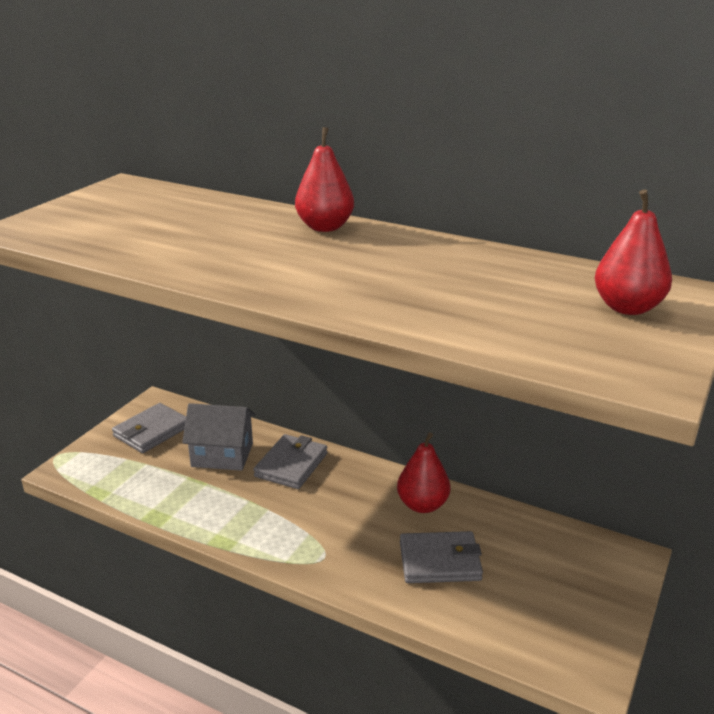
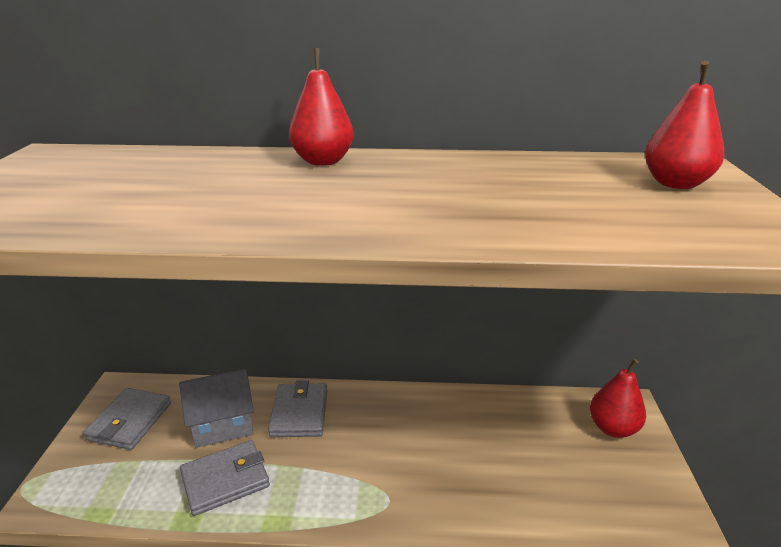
camera: 25 degrees left, 0 degrees up
(422, 505) = (442, 414): red pear -> red pear (613, 428)
(440, 561) = (493, 465): grey wallet -> grey wallet (225, 480)

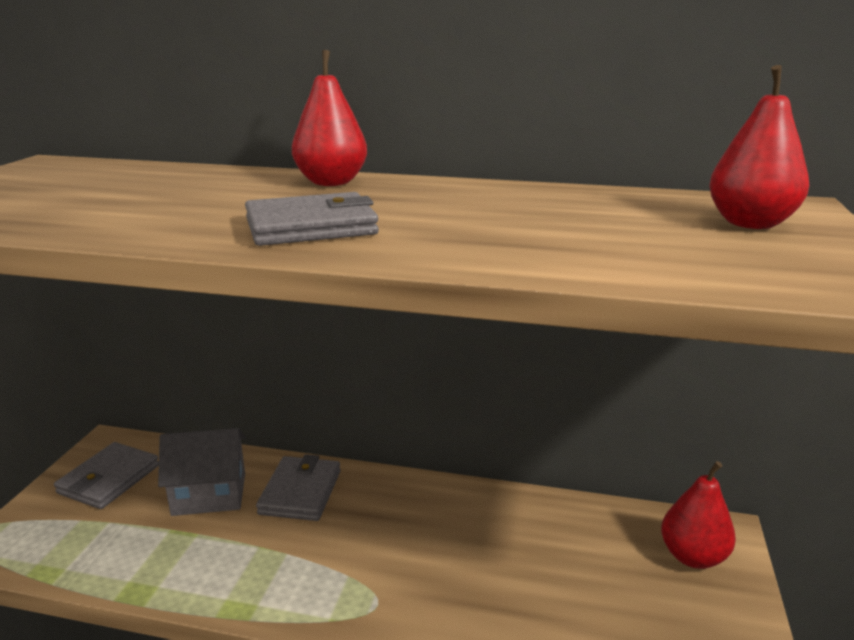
camera: 10 degrees right, 5 degrees down
(225, 480) = (193, 555): grey wallet -> grey wallet (311, 227)

